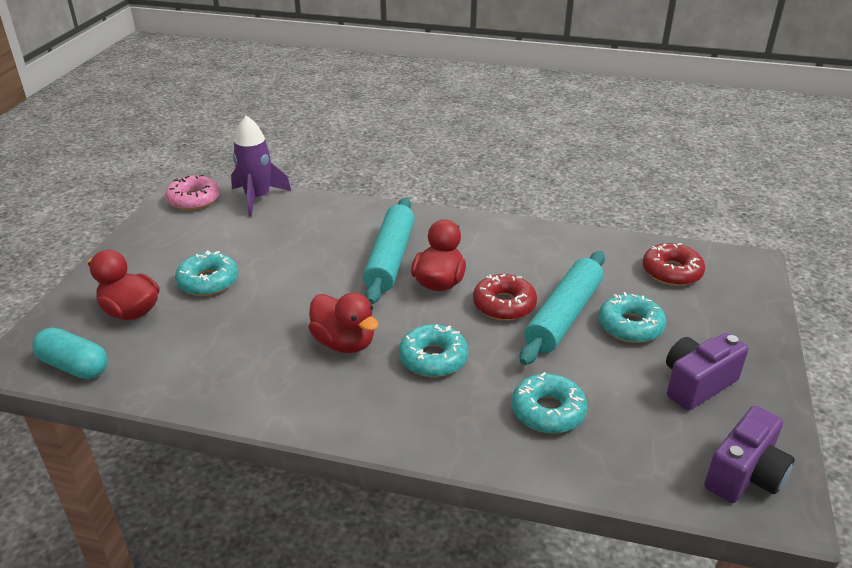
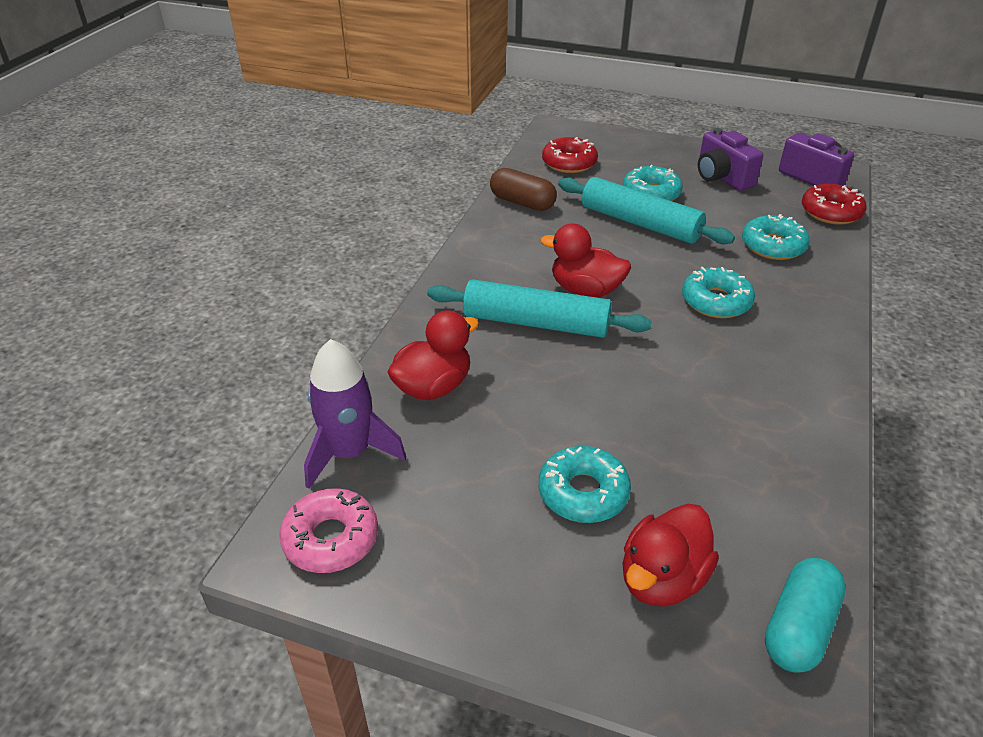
camera: 85 degrees left, 5 degrees up
(344, 343) = (701, 360): red duck -> red duck (433, 387)
(504, 305) = (624, 253): red donut -> red donut (831, 212)
(576, 246) = (522, 203): none -> brown capsule

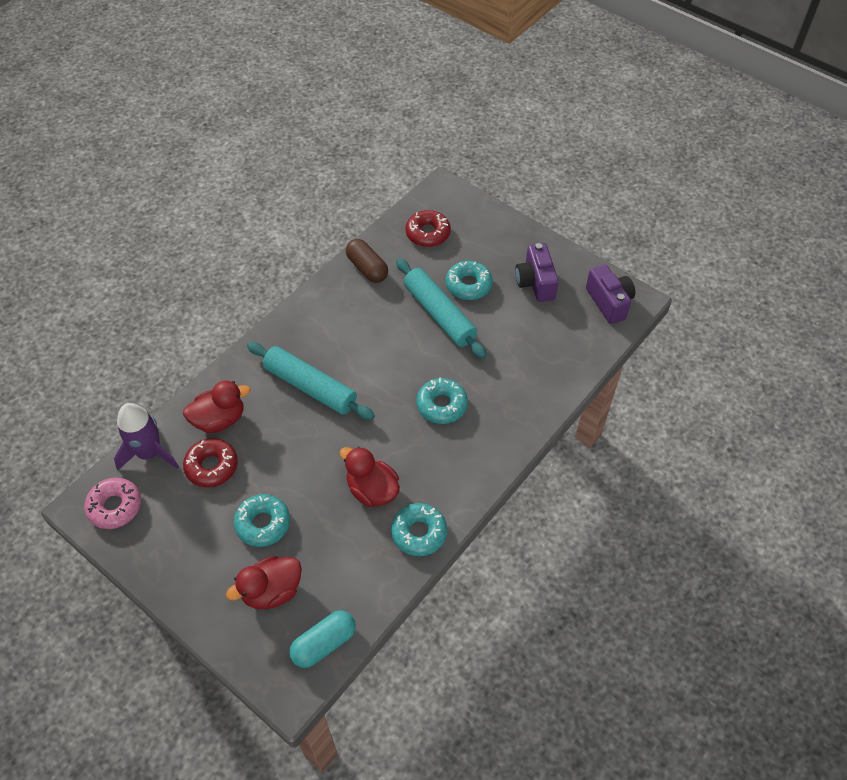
camera: 20 degrees right, 15 degrees up
(585, 290) = (360, 368): red duck -> red duck (372, 490)
(773, 246) = (521, 365): turquoise donut -> turquoise donut (419, 533)
(831, 212) = (592, 344): red donut -> red donut (212, 466)

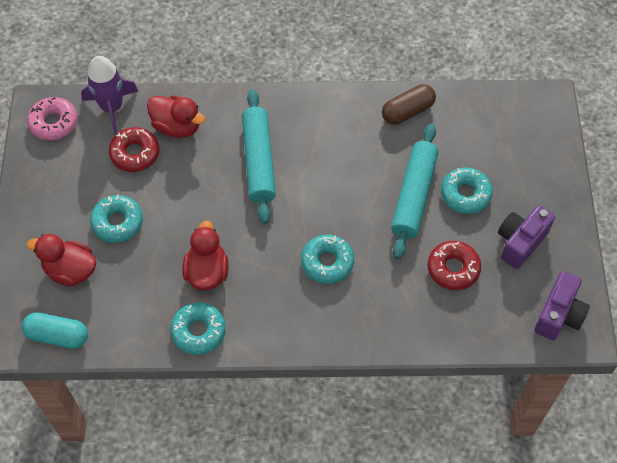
camera: 50 degrees right, 5 degrees up
(367, 268) = (407, 111): brown capsule -> brown capsule turned 45 degrees clockwise
(428, 233) = (488, 126): red donut -> red donut (453, 269)

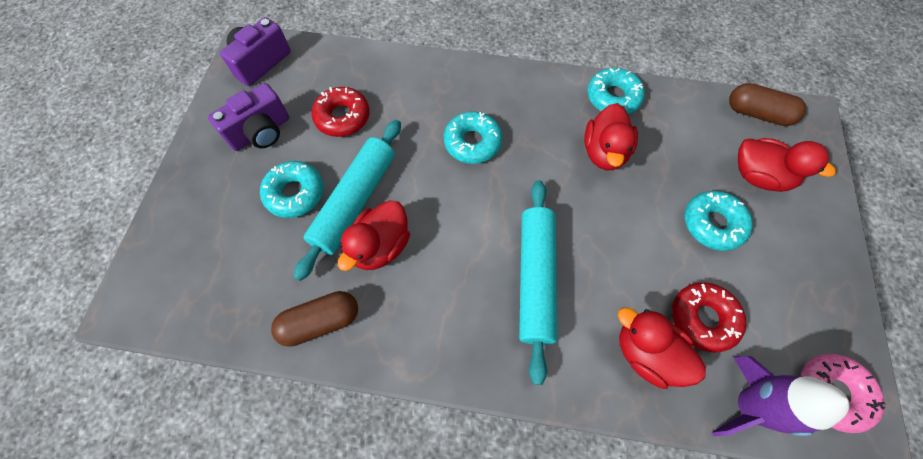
camera: 170 degrees left, 5 degrees up
(57, 336) = (757, 113): turquoise capsule -> brown capsule
(381, 165) = (380, 246): none -> red duck

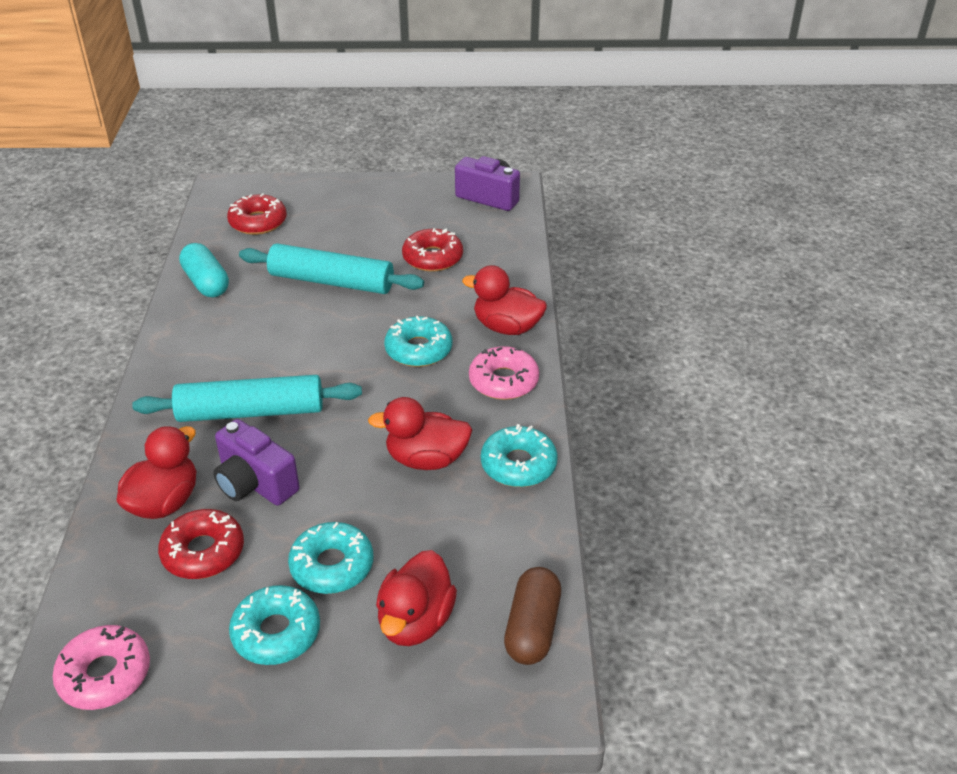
camera: 80 degrees right, 25 degrees down
(220, 267) = (258, 222): none -> red donut
(261, 132) = (403, 214): purple camera -> purple camera (255, 483)
(295, 193) = (336, 246): turquoise donut -> turquoise donut (276, 632)
(320, 322) = (206, 283): brown capsule -> turquoise capsule
(380, 246) = (283, 304): red duck -> red duck (507, 327)
(521, 92) = (503, 381): none -> pink donut
(748, 405) = (99, 589): purple rocket -> none

